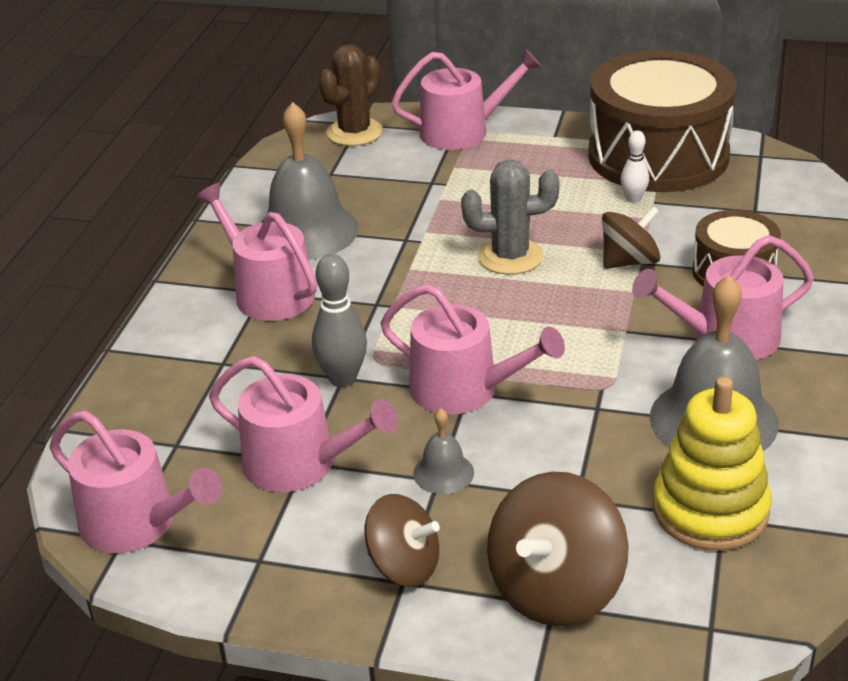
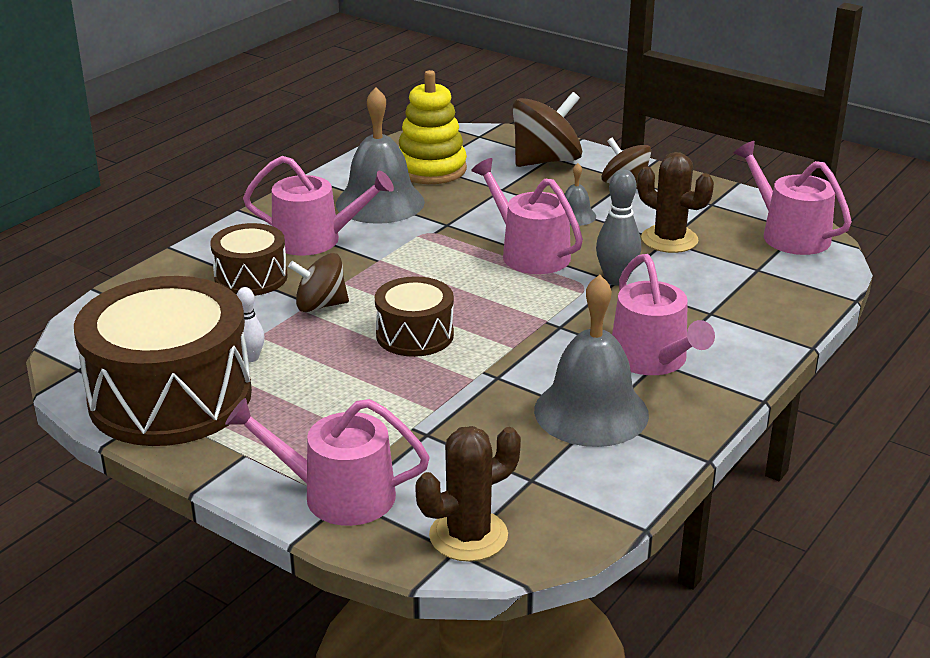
camera: 160 degrees left, 5 degrees down
(300, 464) = (669, 240): pink watering can -> brown cactus
(510, 257) = (415, 335): grey cactus -> brown drum

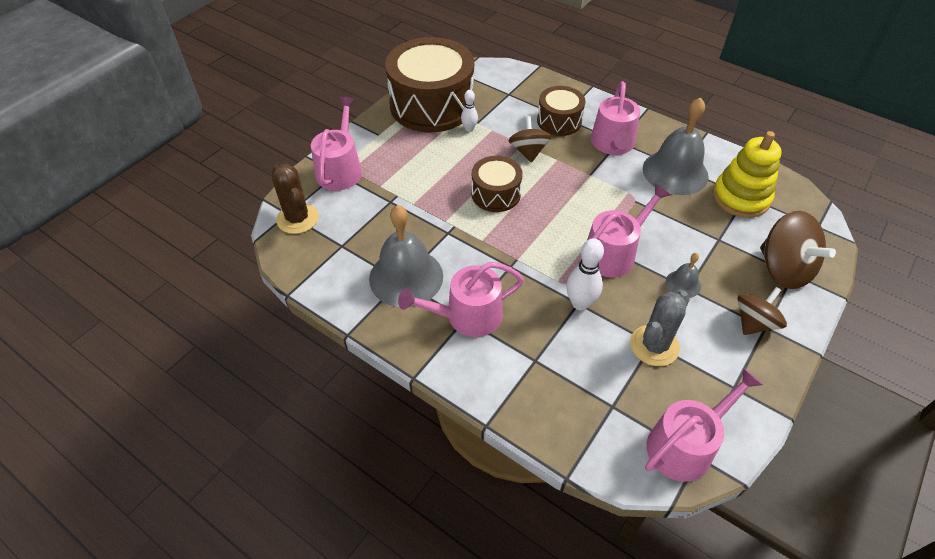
camera: 90 degrees right, 20 degrees up
(616, 280) = (580, 303): grey bowling pin -> white bowling pin
(669, 240) = (654, 345): brown cactus -> grey cactus

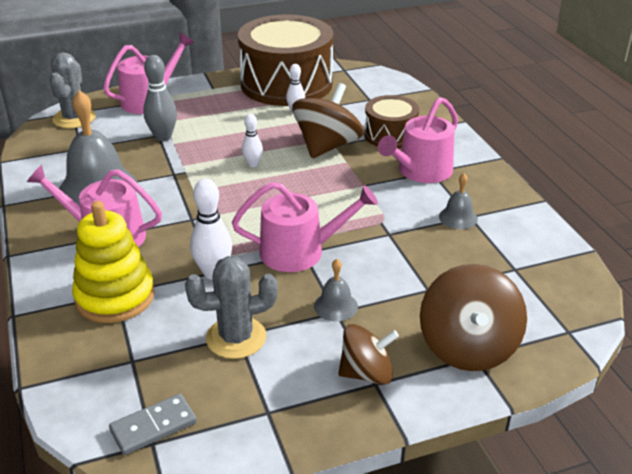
camera: 35 degrees right, 15 degrees down
(297, 218) = (74, 118): brown cactus -> grey cactus
(397, 202) = (163, 137): none -> grey bowling pin
(496, 194) = (253, 164): brown drum -> white bowling pin
(528, 151) = (327, 146): brown spinning top -> brown spinning top, size x1.55
(675, 172) = (458, 217): grey bell -> grey bell, size x0.47
(685, 445) = (153, 427): pink watering can -> grey domino
(740, 197) = (505, 267): yellow stacking toy -> yellow stacking toy (115, 297)

